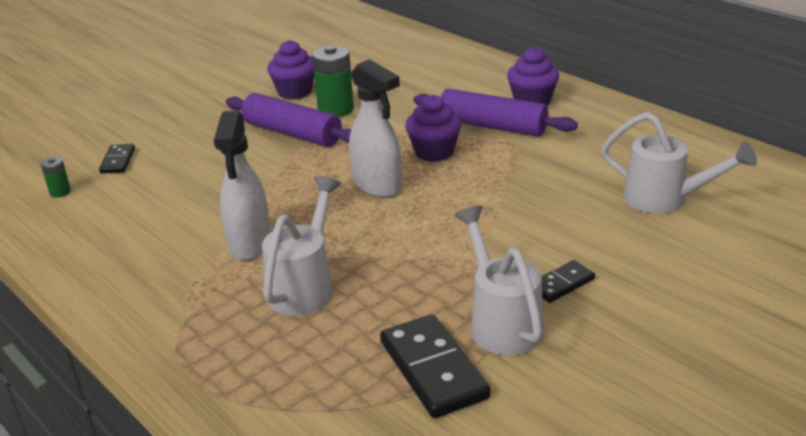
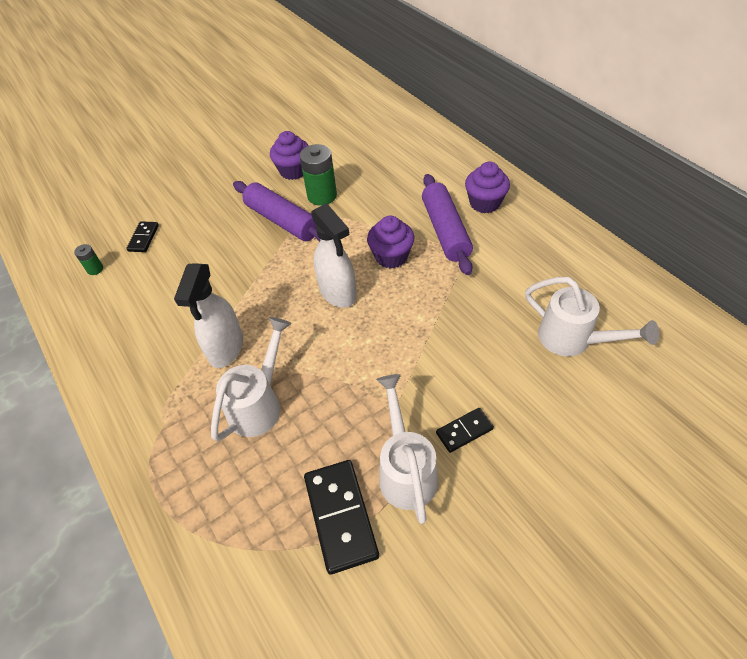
camera: 10 degrees right, 20 degrees up
(492, 126) = (445, 231): purple rolling pin -> purple rolling pin turned 45 degrees clockwise

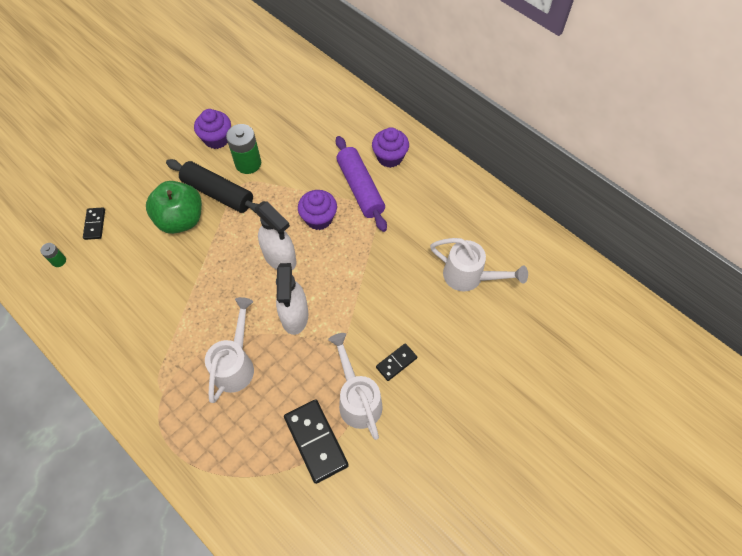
camera: 15 degrees left, 10 degrees up
(226, 348) = (197, 320): white spray bottle -> white spray bottle (294, 316)
(235, 242) = (181, 219): none -> green apple
(282, 221) = (218, 193): purple rolling pin -> black rolling pin

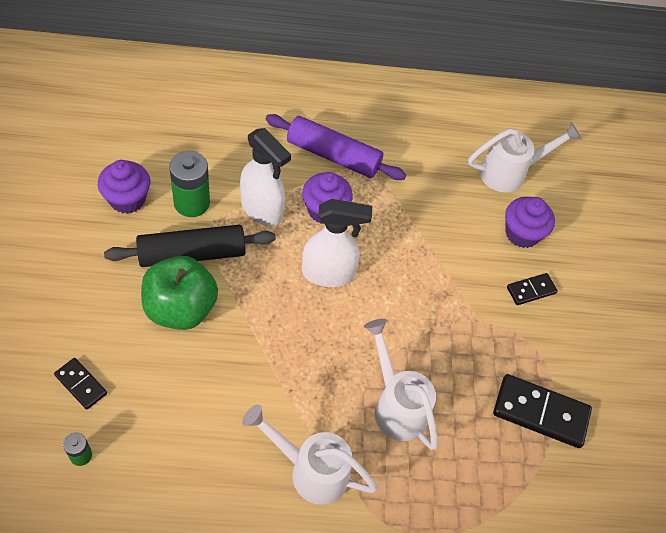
camera: 50 degrees left, 5 degrees down
(294, 316) = (402, 317): white spray bottle -> white spray bottle (262, 209)
(357, 398) = (533, 347): white watering can -> white watering can (310, 469)
(389, 157) = (329, 109): purple cupcake -> purple cupcake (522, 233)
(396, 363) = (531, 290): black domino -> black domino turned 60 degrees clockwise

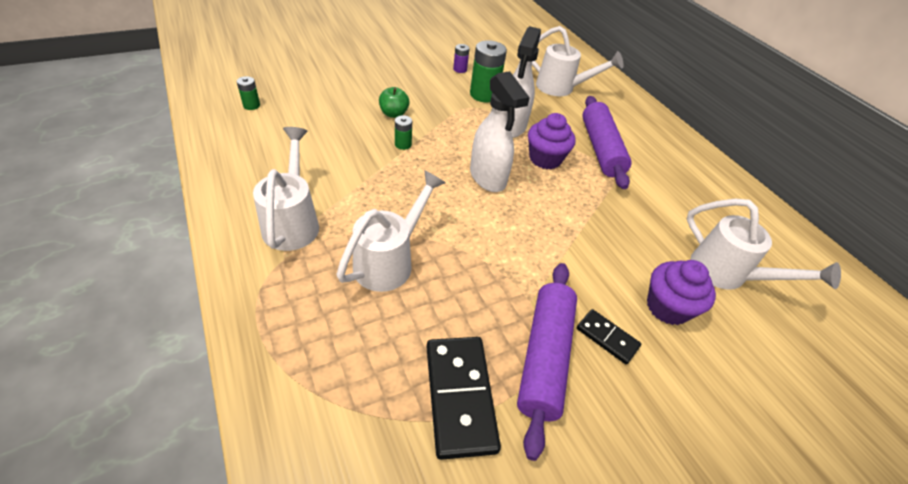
camera: 65 degrees right, 10 degrees down
(81, 384) = (305, 91): black domino -> none
(127, 199) = (460, 69): purple cupcake -> purple battery
(180, 308) = (394, 114): green apple -> green apple, size x0.50
(192, 254) = (442, 106): black rolling pin -> none
(220, 124) = (561, 88): none -> white watering can
(240, 323) = (403, 144): none -> green battery
(531, 341) = (544, 357): none -> purple rolling pin

